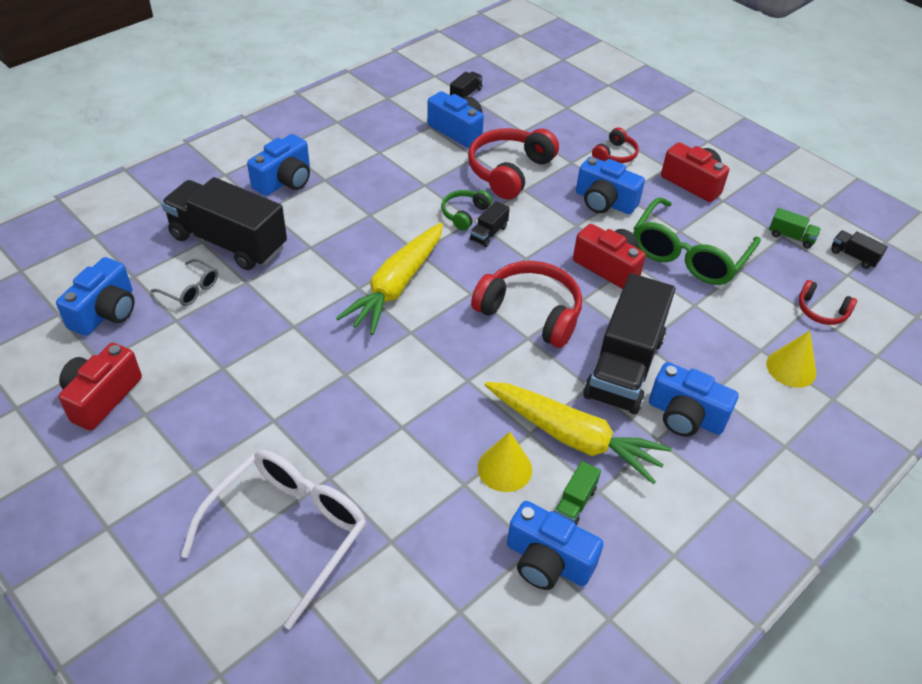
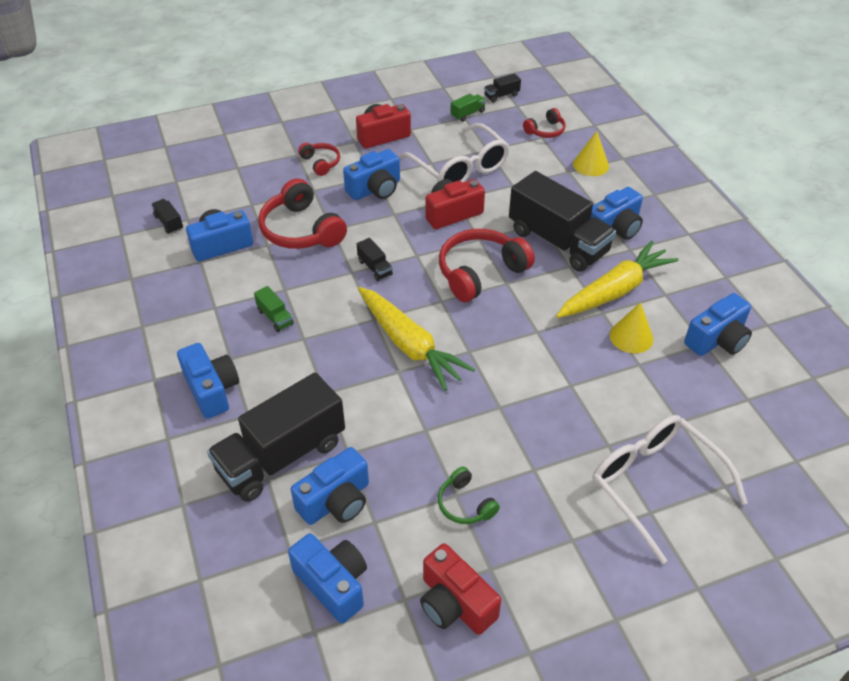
camera: 65 degrees left, 0 degrees up
(191, 289) = (336, 501): grey glasses -> blue camera
(464, 214) = (341, 275): green headphones -> green headphones (465, 504)
(574, 503) = (672, 310): green truck -> green truck (275, 317)
(688, 255) = (460, 168): green glasses -> white glasses

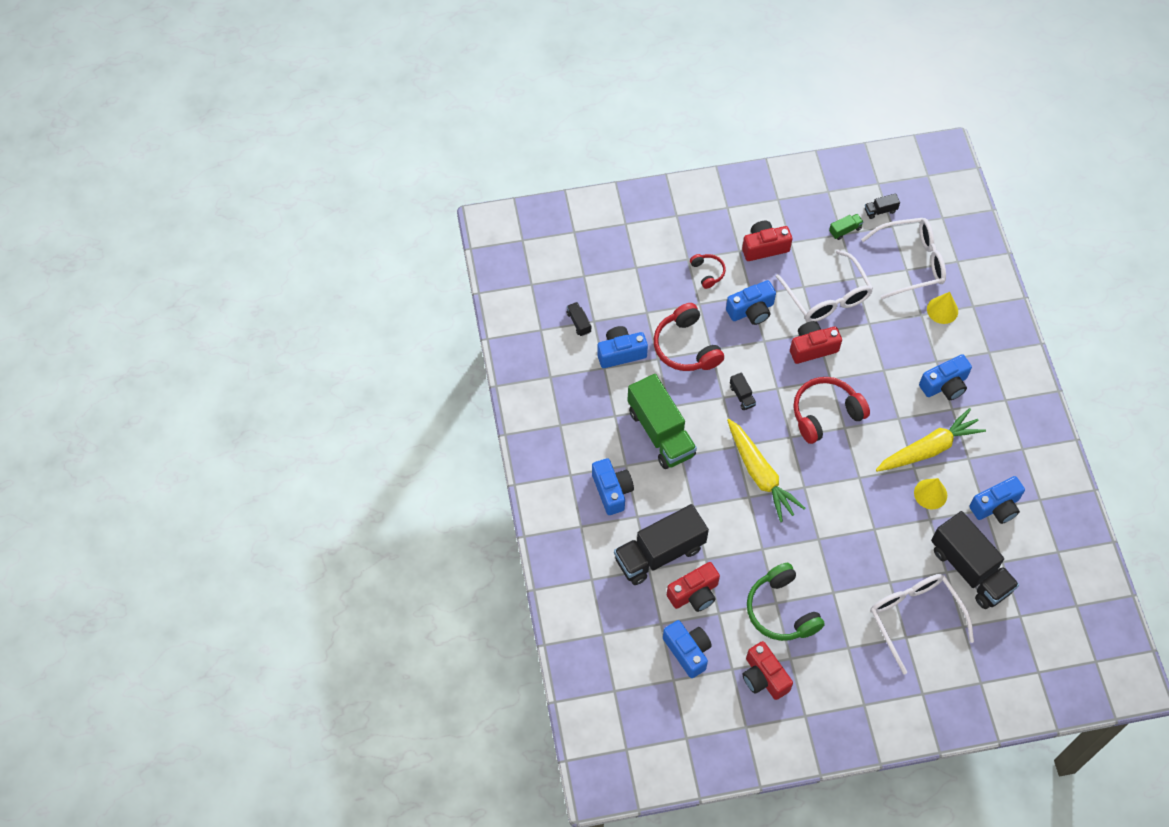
camera: 10 degrees right, 15 degrees up
(275, 317) = (660, 432): green truck -> green truck, size x2.48
(336, 501) = (694, 594): blue camera -> red camera
(465, 504) = (781, 610): green headphones -> green headphones, size x1.89
(545, 131) = (911, 262): red headphones -> white glasses
(558, 242) = (894, 392): black truck -> black truck (970, 570)

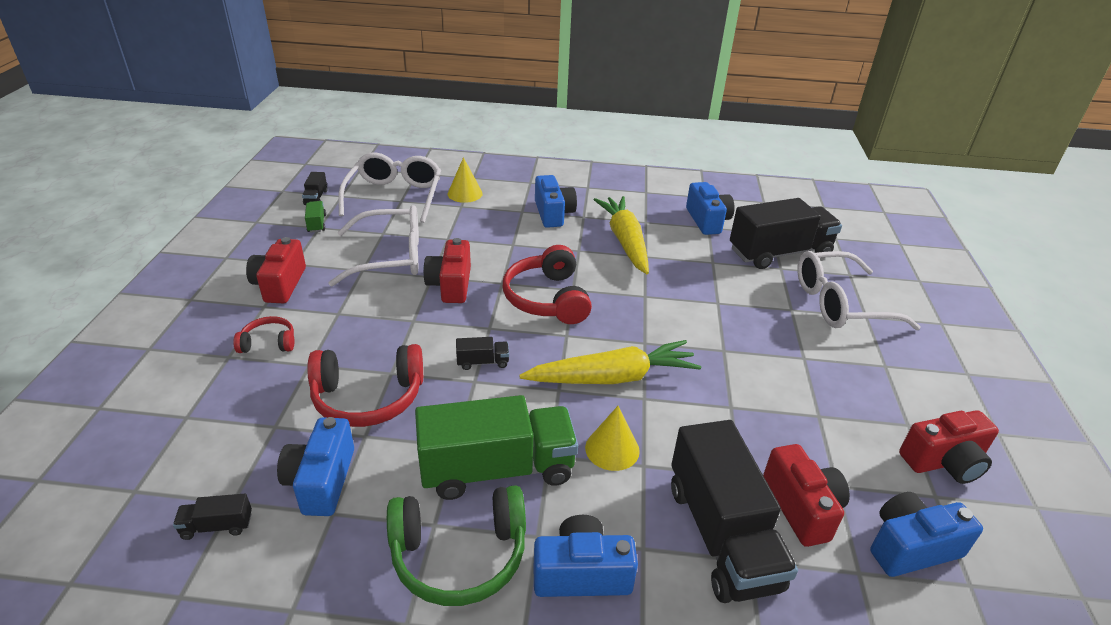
camera: 75 degrees left, 25 degrees down
(751, 310) = (360, 319): blue camera -> none
(781, 610) = (831, 413): green headphones -> green headphones (459, 555)
(930, 494) = (681, 254): yellow cone -> yellow cone (612, 449)

